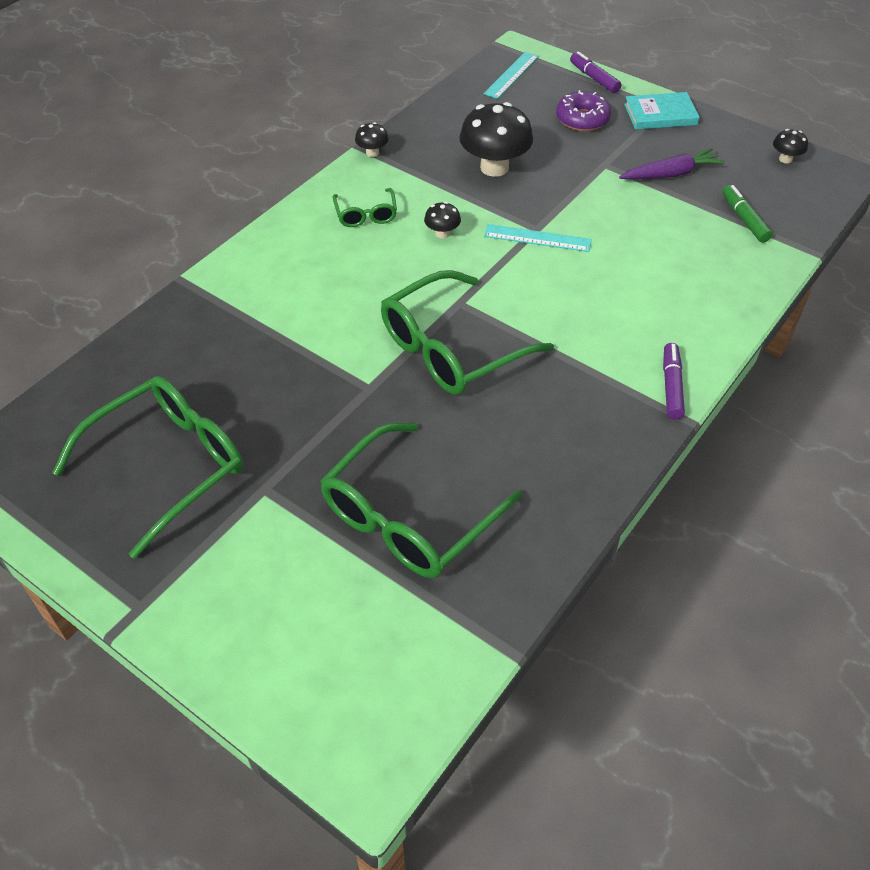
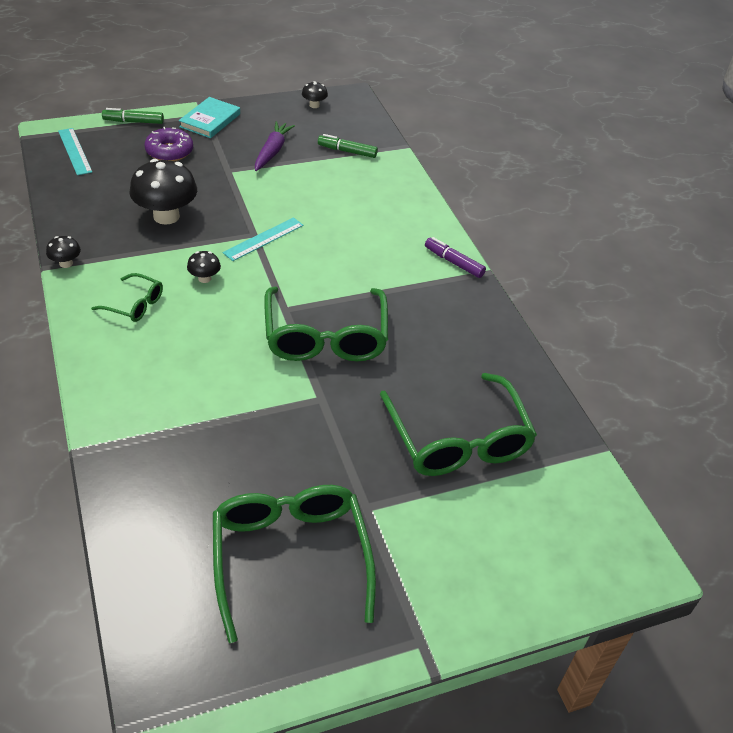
camera: 60 degrees left, 5 degrees down
(594, 78) = (133, 122): purple marker -> green marker

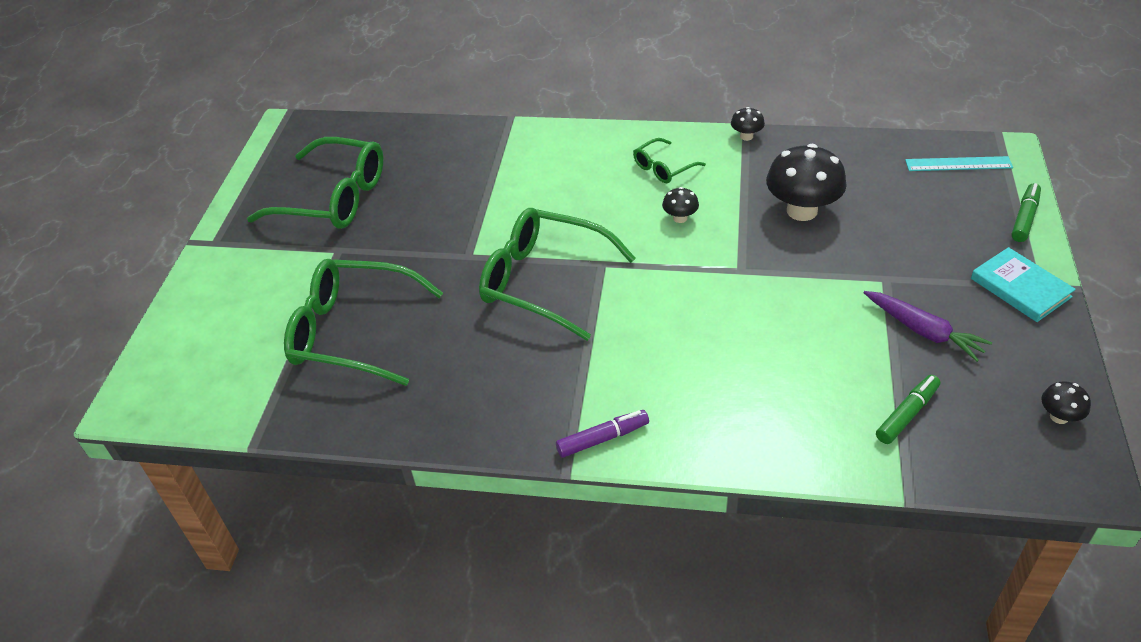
camera: 125 degrees right, 0 degrees up
(169, 151) = (942, 236): purple donut -> none
(263, 239) = (728, 276): turquoise ruler -> none

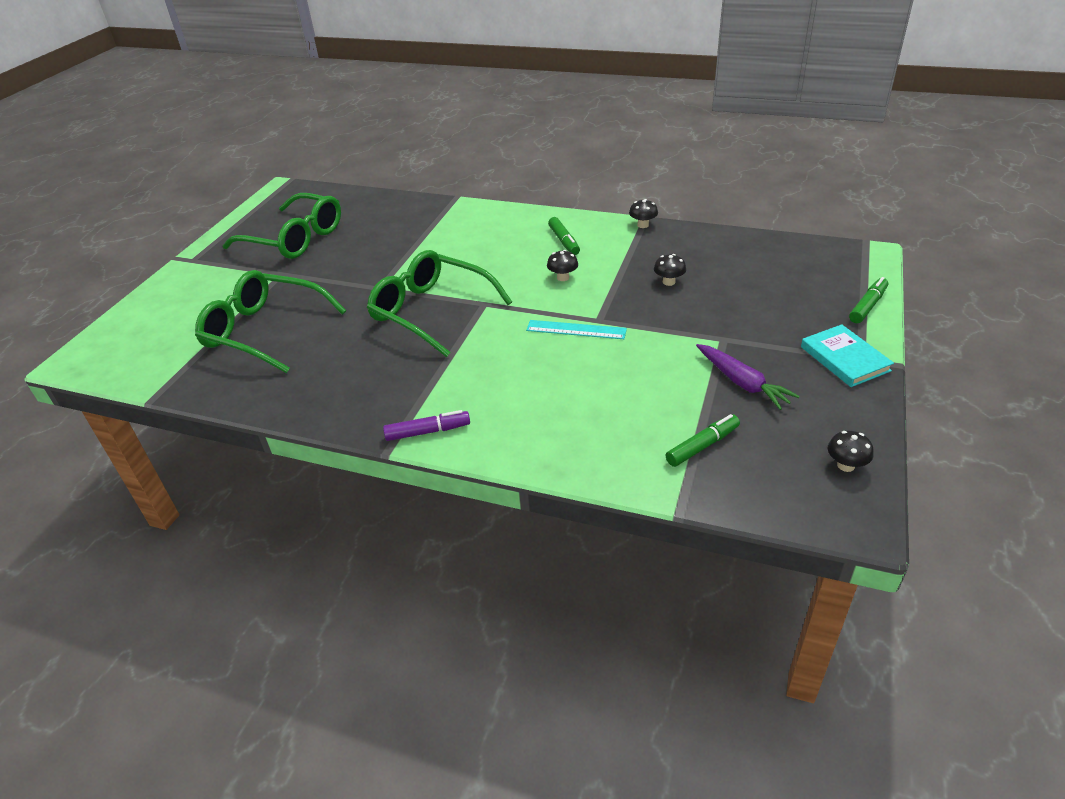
camera: 10 degrees right, 5 degrees down
(663, 168) = (564, 241): green glasses -> green marker
(802, 211) = (669, 282): black mushroom -> black mushroom, size x0.47
(958, 164) = (821, 260): turquoise ruler -> turquoise ruler (576, 329)

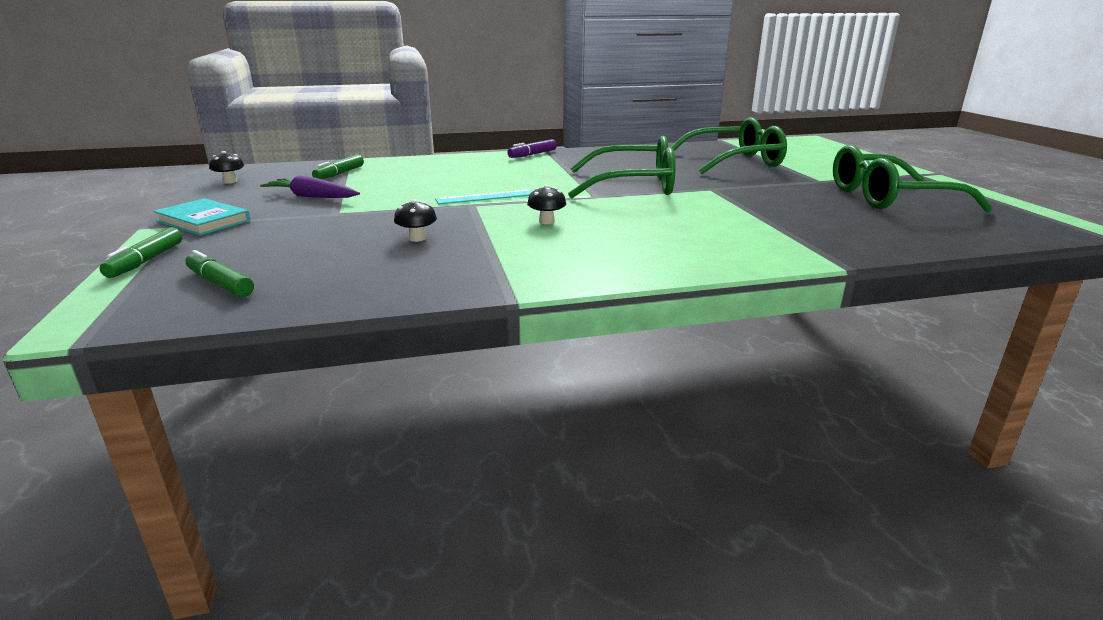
camera: 145 degrees right, 15 degrees down
(564, 241) = (595, 249): green marker -> green marker (220, 284)
(643, 225) = (505, 288): black mushroom -> none

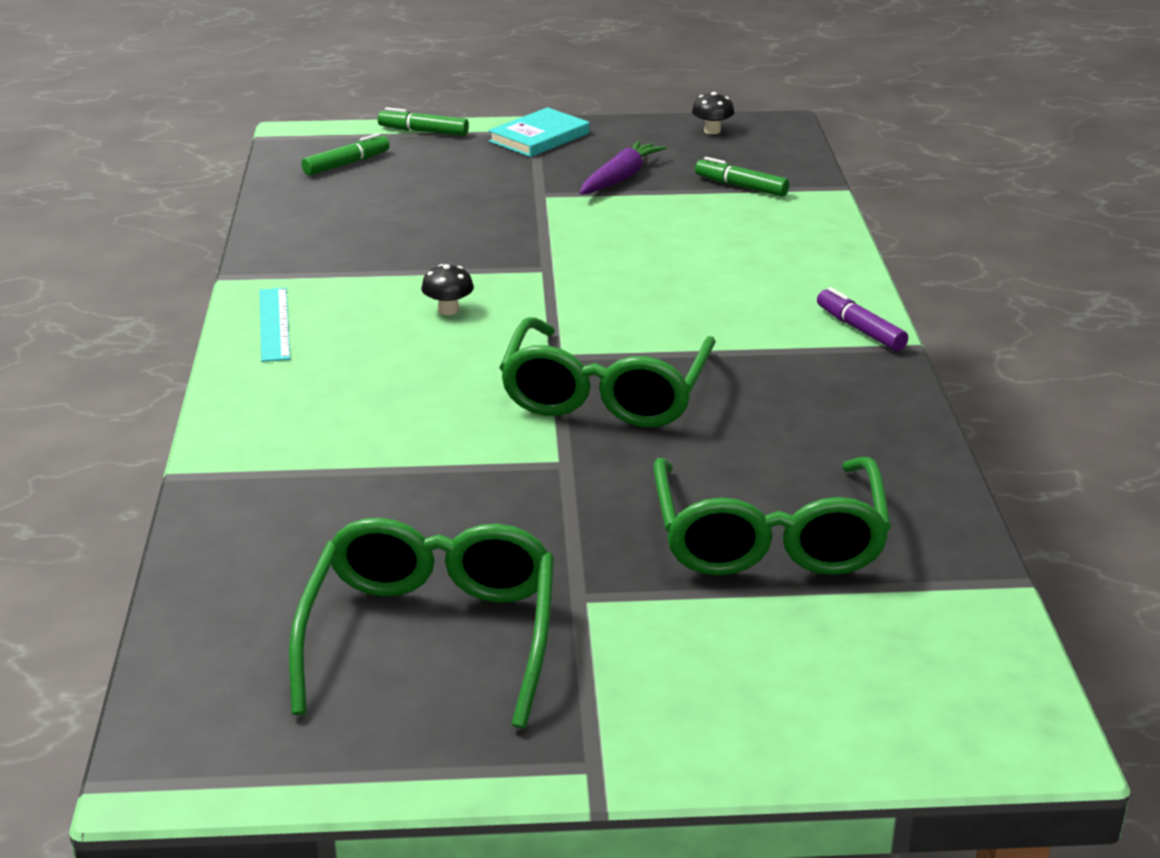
camera: 100 degrees right, 5 degrees up
(417, 238) = (423, 237): black mushroom -> none
(486, 197) = (579, 278): turquoise ruler -> turquoise ruler (274, 324)

